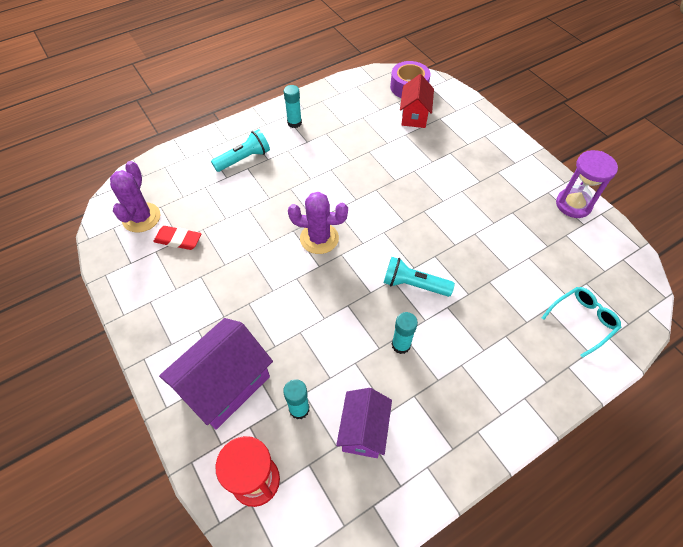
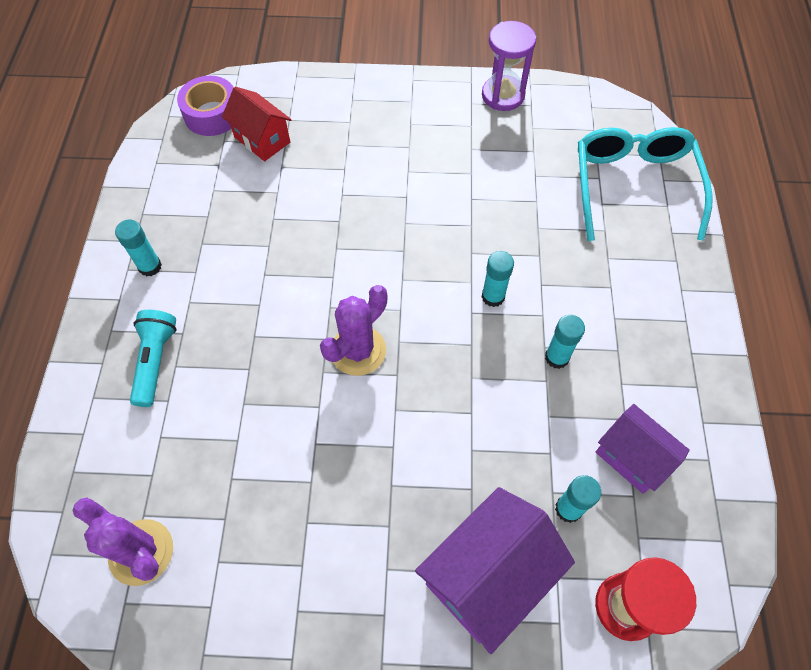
camera: 55 degrees left, 5 degrees up
(178, 240) = (224, 520): red eraser -> none
(225, 385) = (487, 576): purple house -> purple house turned 60 degrees clockwise
(414, 285) = (493, 297): turquoise flashlight -> turquoise glue stick
(582, 321) = (633, 186): turquoise glasses -> turquoise glasses, size x1.85

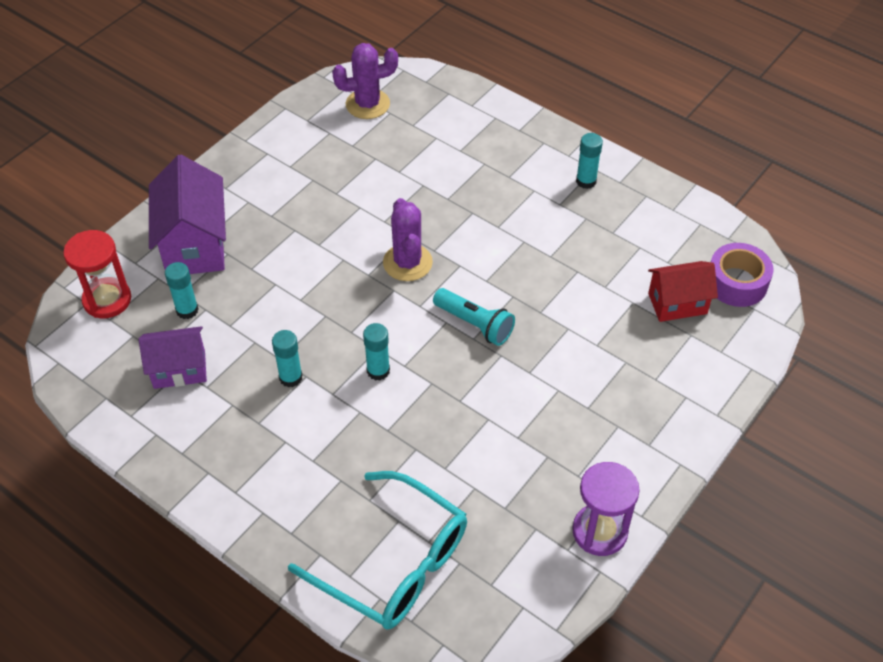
camera: 125 degrees right, 10 degrees down
(155, 361) = (497, 155): turquoise flashlight -> turquoise flashlight (475, 324)

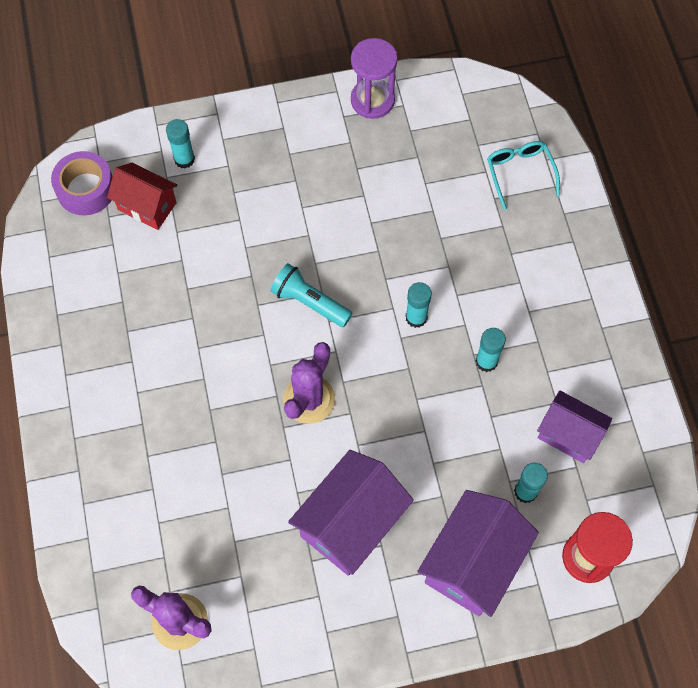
camera: 140 degrees left, 15 degrees up
(304, 213) = (350, 523): none -> purple house
(394, 563) = (520, 173): turquoise glasses -> turquoise glasses, size x0.54
(475, 324) = (309, 302): turquoise flashlight -> turquoise flashlight turned 45 degrees counterclockwise
(586, 181) = (86, 366): turquoise glue stick -> turquoise glue stick (184, 159)

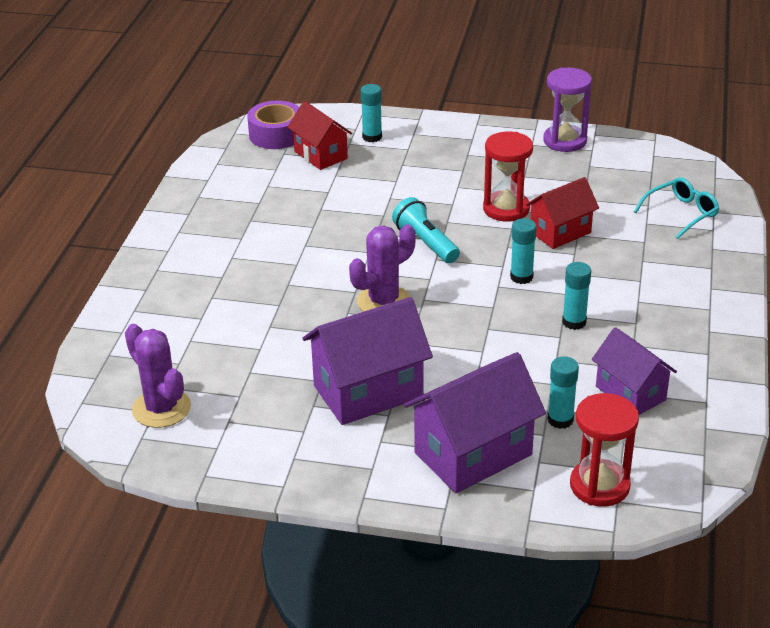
camera: 25 degrees right, 30 degrees down
(361, 224) = (506, 209): none -> red hourglass
(424, 240) = (560, 232): none -> red house
(520, 173) = (681, 213): turquoise glasses -> turquoise glasses turned 45 degrees clockwise

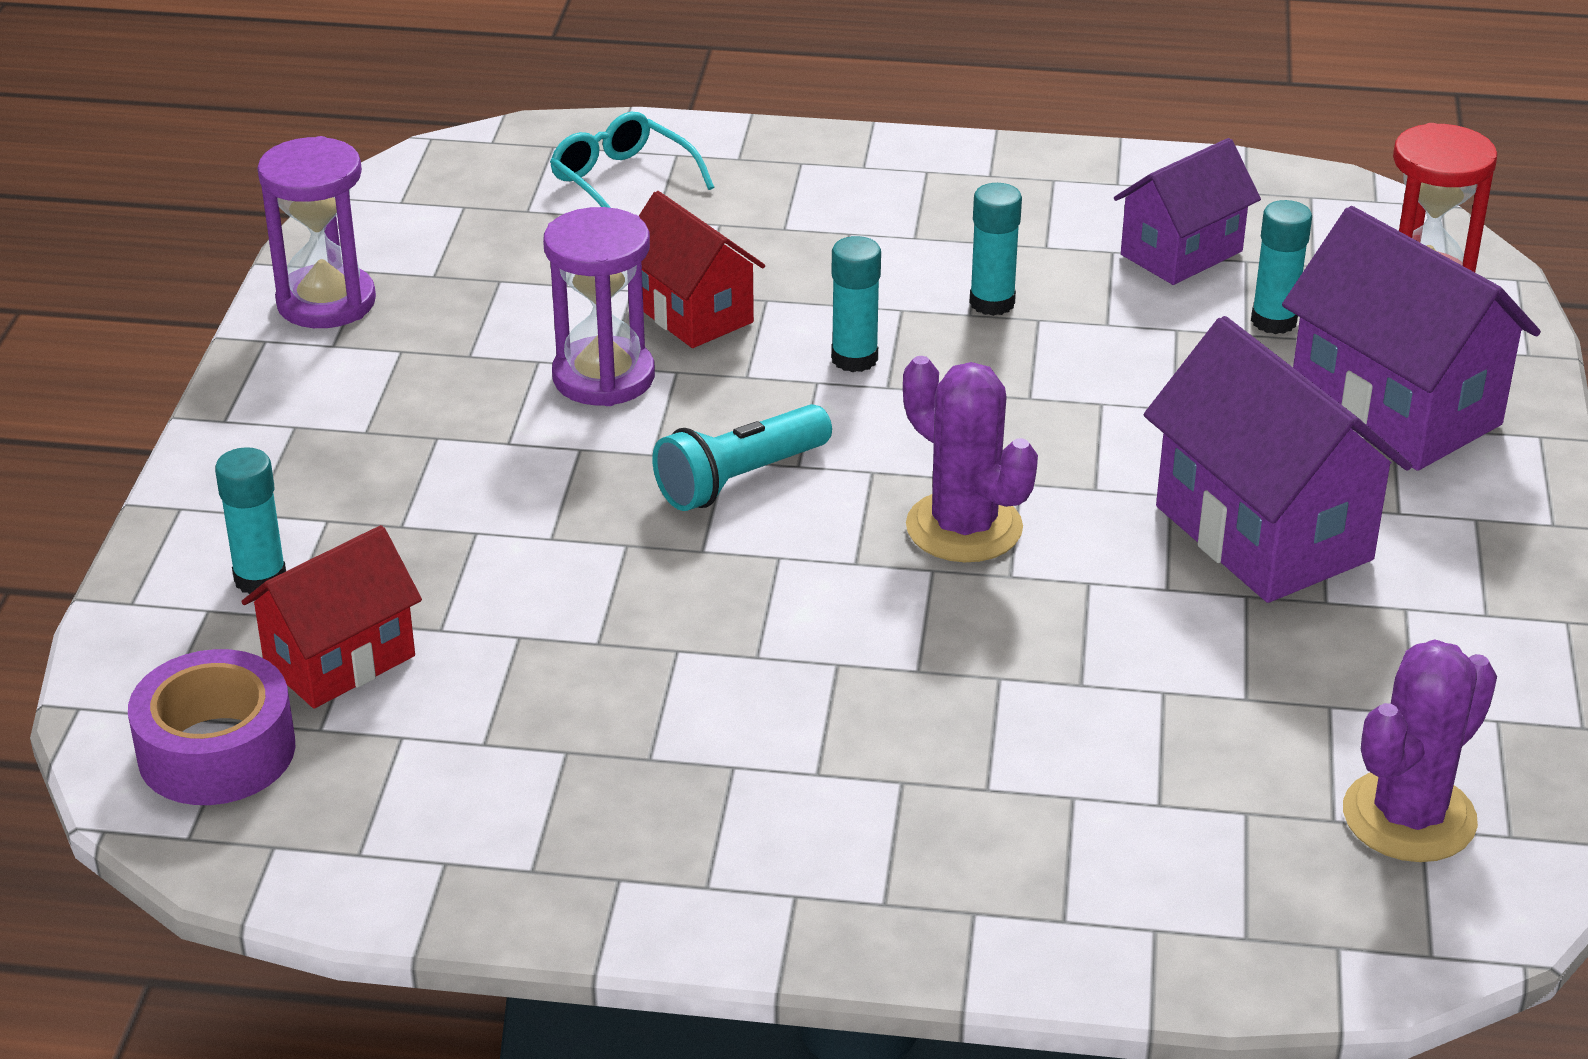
camera: 95 degrees left, 0 degrees up
(506, 209) = (603, 377): red hourglass -> purple hourglass

